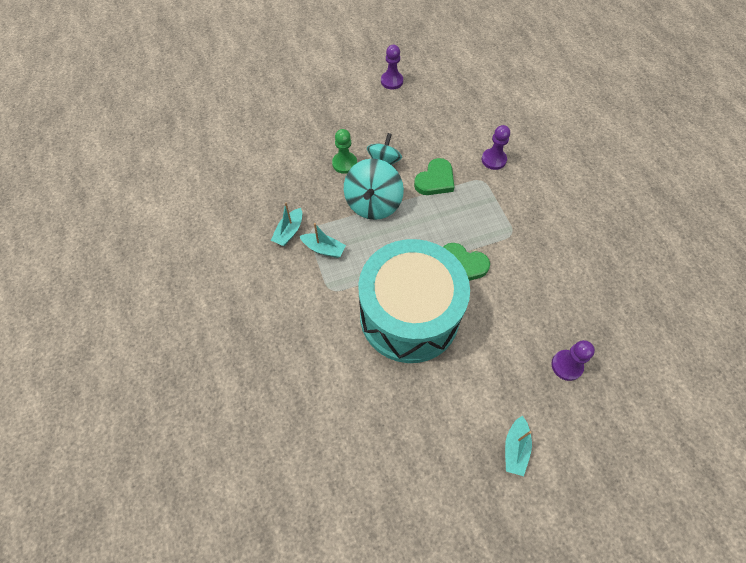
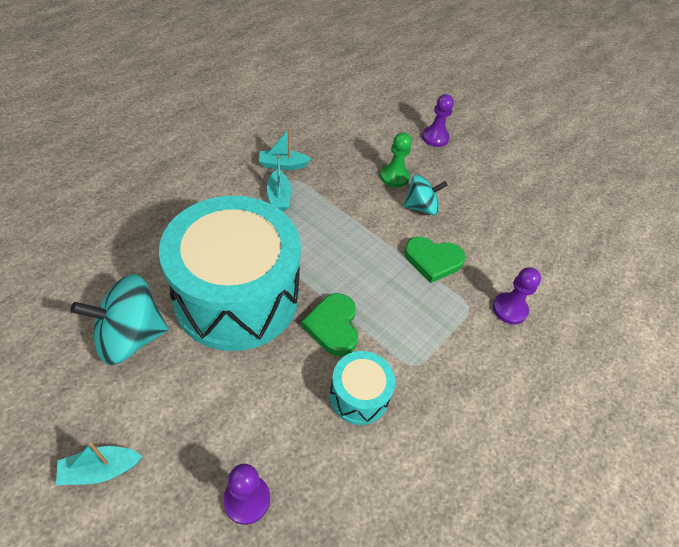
camera: 55 degrees right, 10 degrees down
(373, 204) = (361, 216): turquoise spinning top -> turquoise spinning top (130, 337)
(392, 81) = (535, 177): purple pawn -> purple pawn (435, 138)
(521, 274) = (359, 396): none -> turquoise drum

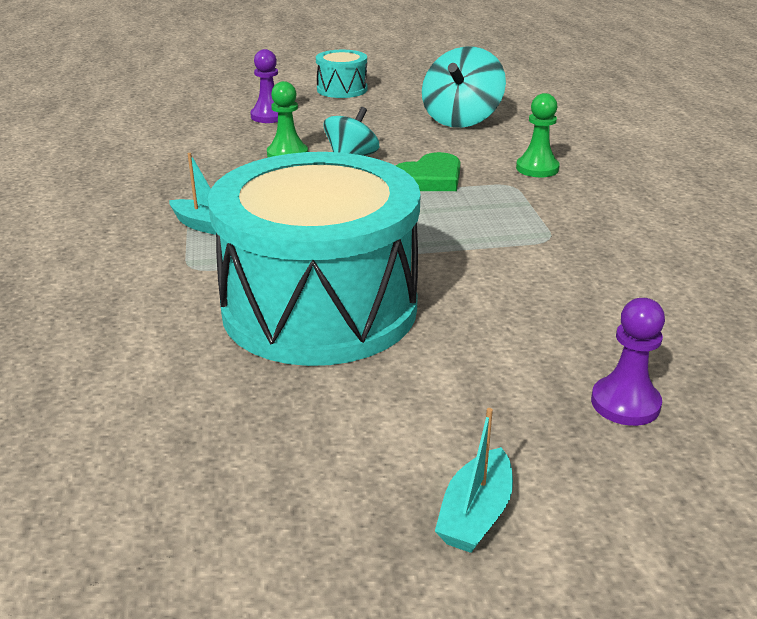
camera: 45 degrees left, 20 degrees down
(130, 337) = (277, 414): turquoise spinning top -> turquoise spinning top (461, 119)
(282, 165) = (158, 205): turquoise boat -> none
(333, 326) = (445, 262): green heart -> none
(359, 396) = (555, 282): turquoise drum -> turquoise drum (342, 89)
(509, 309) = (537, 168): purple pawn -> green pawn

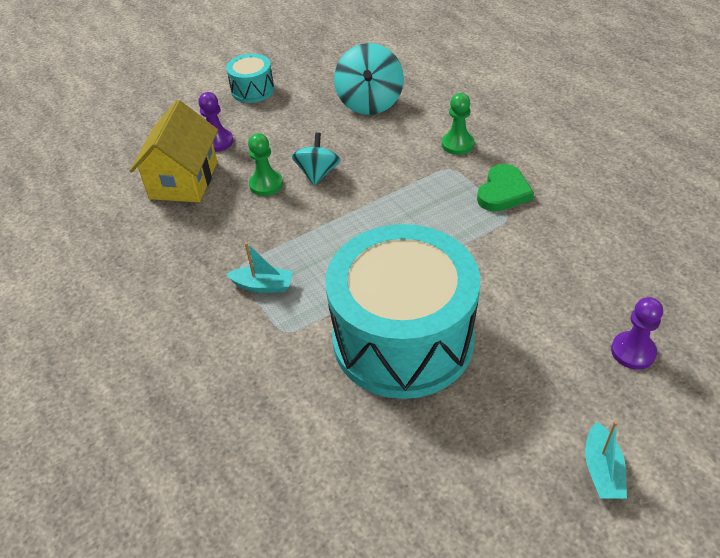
camera: 20 degrees left, 15 degrees up
(207, 135) = (184, 180): none -> yellow house
(429, 179) = (390, 180): green heart -> green heart (503, 192)

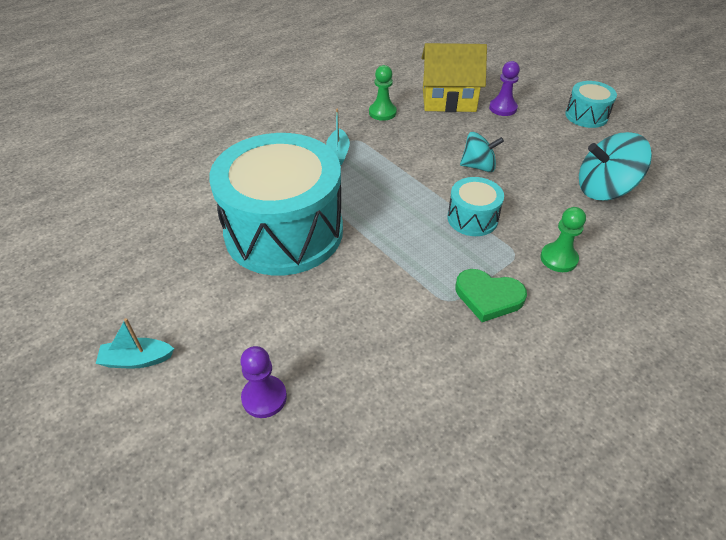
camera: 80 degrees right, 0 degrees up
(266, 184) = (455, 140): green pawn -> green pawn (382, 112)
(399, 188) = (472, 218): none -> turquoise drum

